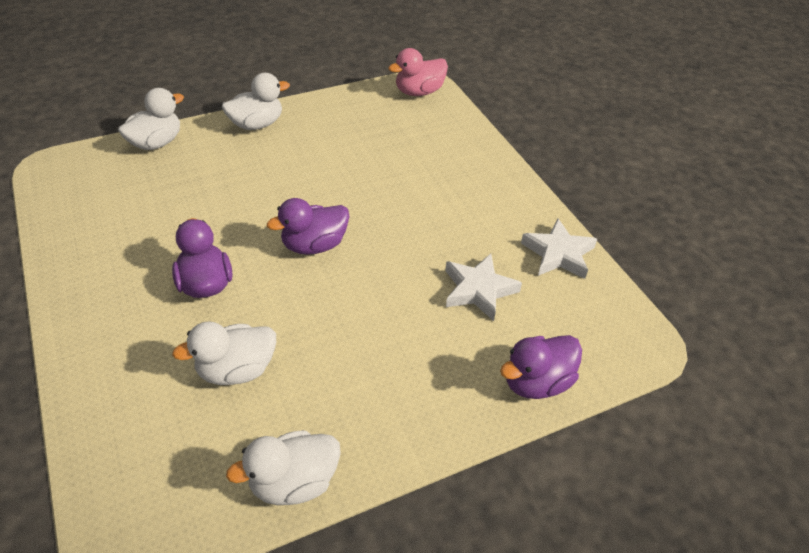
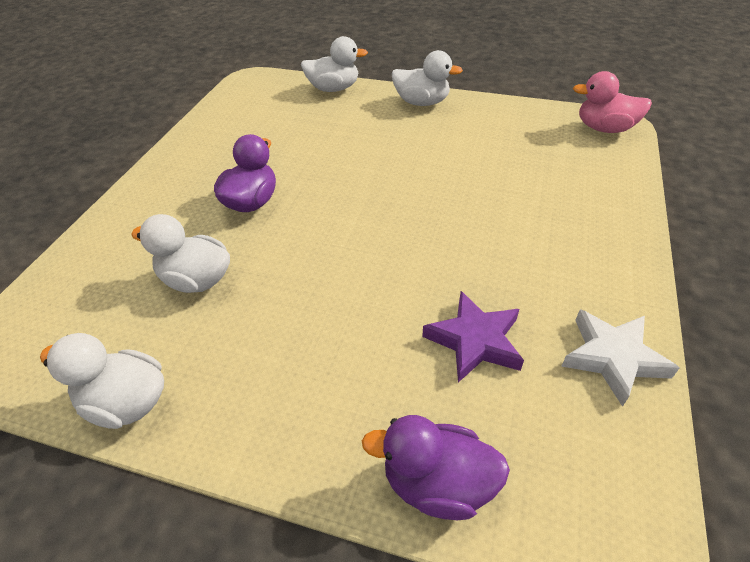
camera: 45 degrees right, 0 degrees up
(314, 245) = (363, 215): purple duck -> none
(478, 290) = (474, 341): white star -> purple star

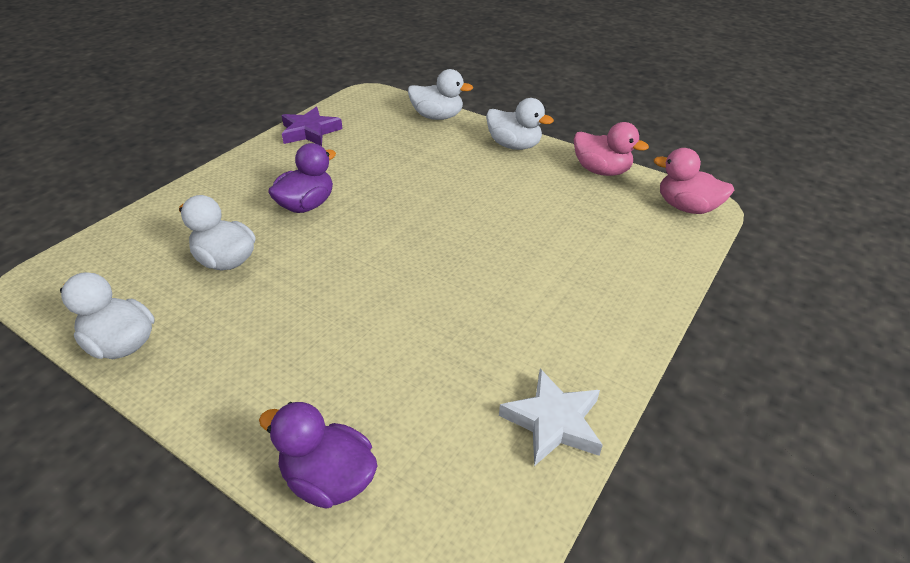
camera: 15 degrees right, 5 degrees down
(474, 341) = (432, 372): purple star -> purple star (310, 132)
(513, 110) = (601, 171): none -> pink duck

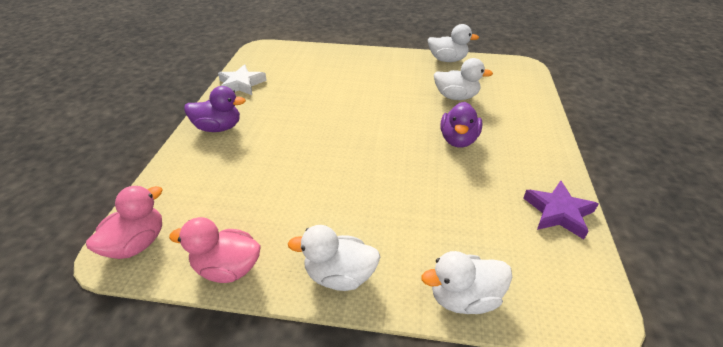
camera: 155 degrees right, 0 degrees up
(328, 479) = (322, 52): purple duck -> purple duck (218, 128)
(686, 207) = (137, 243): pink duck -> pink duck turned 60 degrees counterclockwise

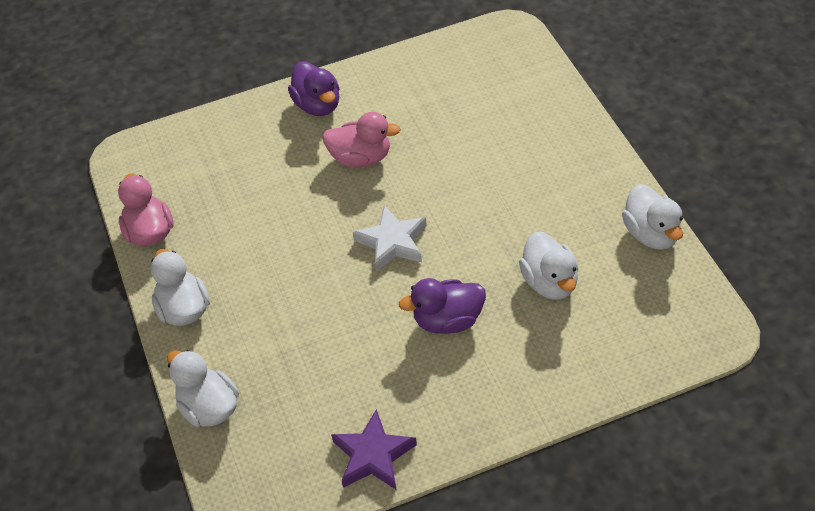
camera: 65 degrees right, 10 degrees up
(137, 243) = (141, 160): pink duck -> pink duck (361, 158)
(241, 84) = (411, 68): white star -> white star (392, 242)

